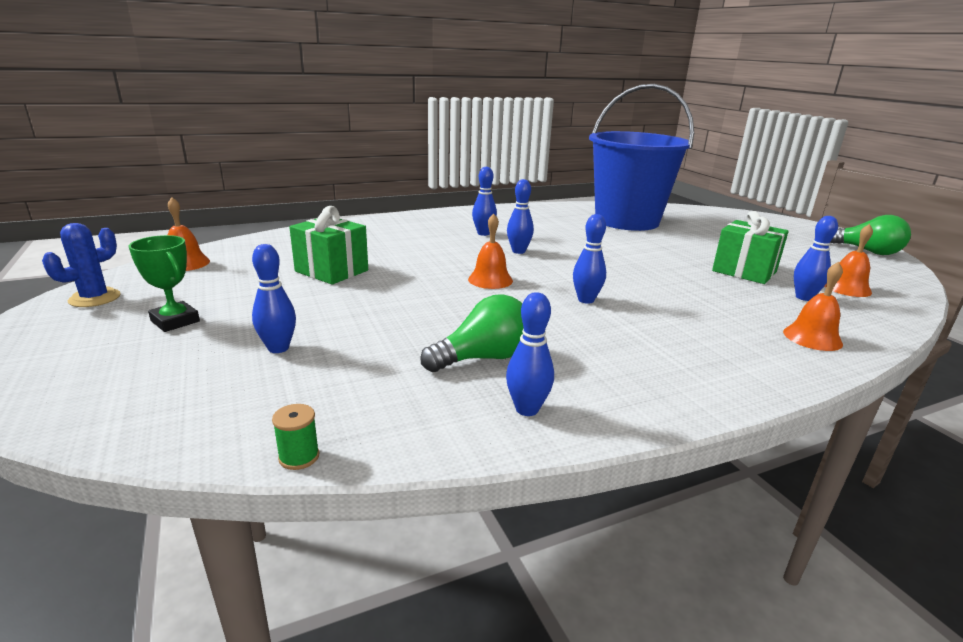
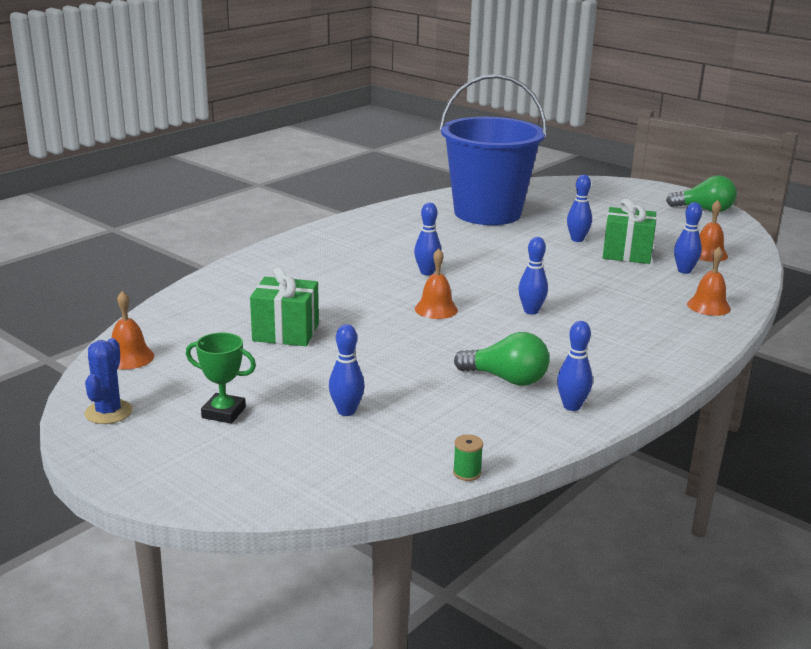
camera: 25 degrees left, 0 degrees up
(483, 233) = (372, 257): blue bowling pin -> blue bowling pin (577, 239)
(483, 358) = (506, 379): green light bulb -> green light bulb turned 75 degrees clockwise

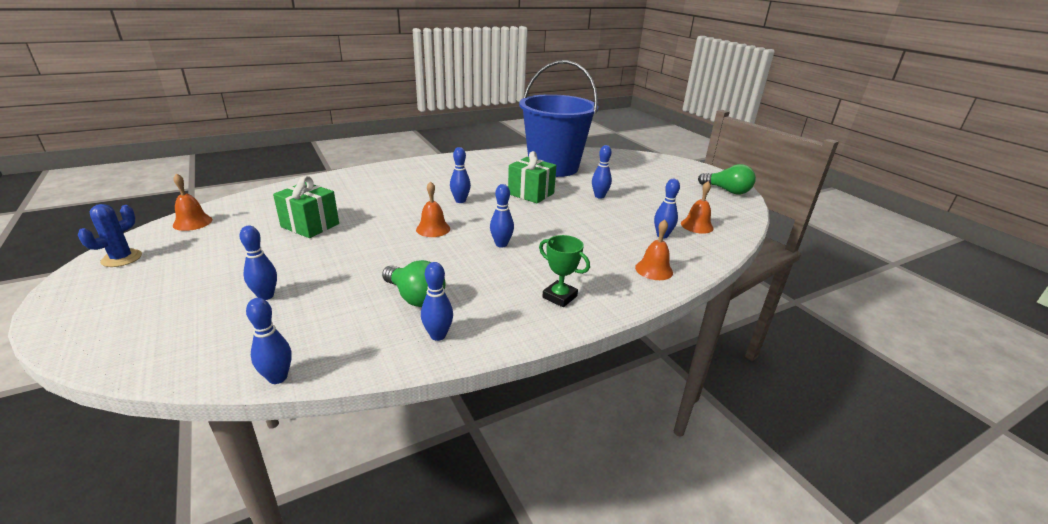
camera: 20 degrees right, 5 degrees up
(223, 413) = (187, 276): green trophy -> green trophy (559, 297)
(467, 473) = (278, 377): green spool -> blue bowling pin
(627, 253) = (627, 213): green gift -> green gift (531, 194)

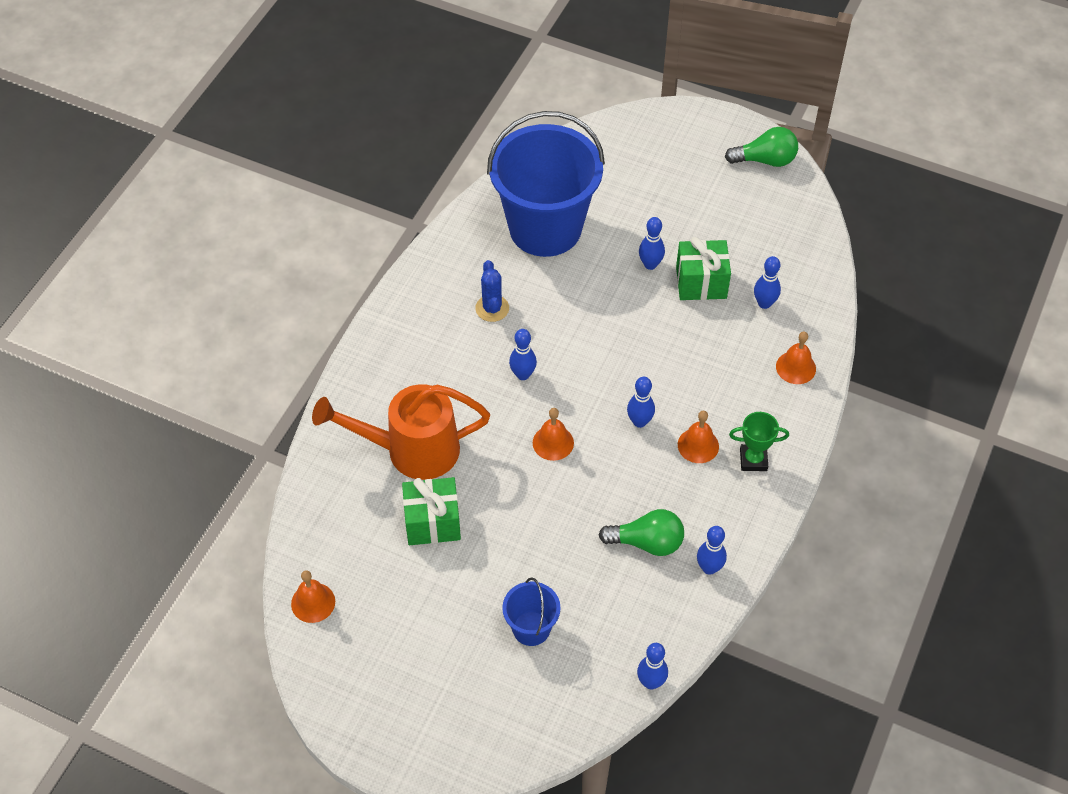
camera: 35 degrees left, 25 degrees up
(121, 258) = (338, 687): blue cactus -> blue cactus (492, 308)
(266, 296) = (531, 628): blue bowling pin -> blue bucket
(353, 199) = (411, 450): none -> orange watering can
(531, 194) = (578, 308): green gift -> green gift (701, 283)
(697, 226) = (782, 261): orange bell -> orange bell (698, 445)

